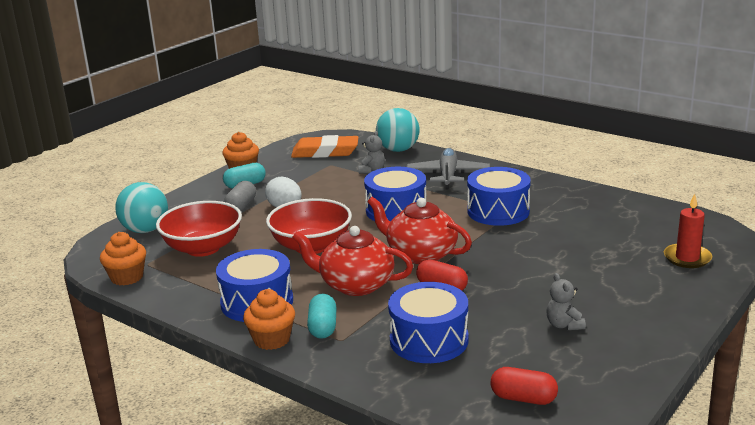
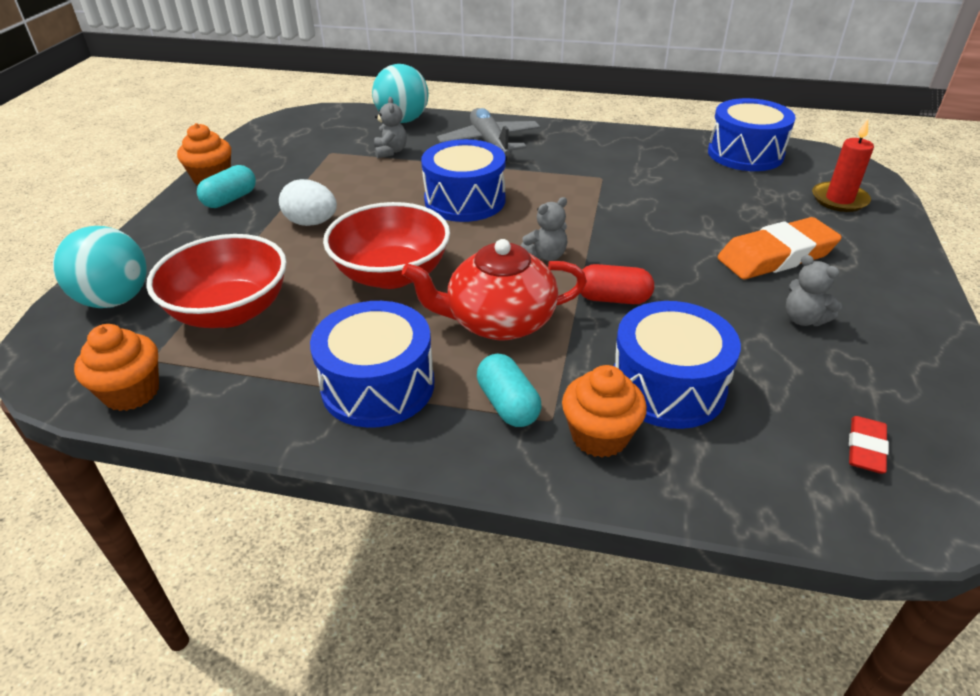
camera: 25 degrees left, 15 degrees up
(241, 206) = (246, 232): grey capsule -> none
(272, 339) = (448, 448): orange cupcake -> orange cupcake (599, 436)
(325, 152) = (311, 137): orange eraser -> orange eraser (776, 256)
(420, 254) = (546, 256): red teapot -> grey teddy bear
(498, 211) = (588, 179): blue drum -> blue drum (745, 154)
(523, 398) = (865, 448): red capsule -> red eraser

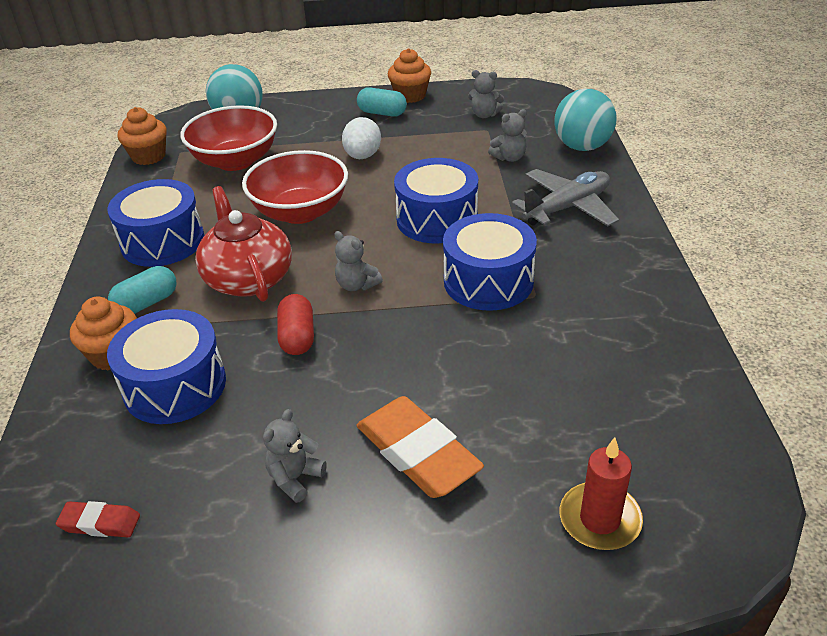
camera: 75 degrees right, 0 degrees up
(300, 149) = (484, 115): none -> grey teddy bear
(745, 154) = (685, 413): blue drum -> blue drum (488, 281)

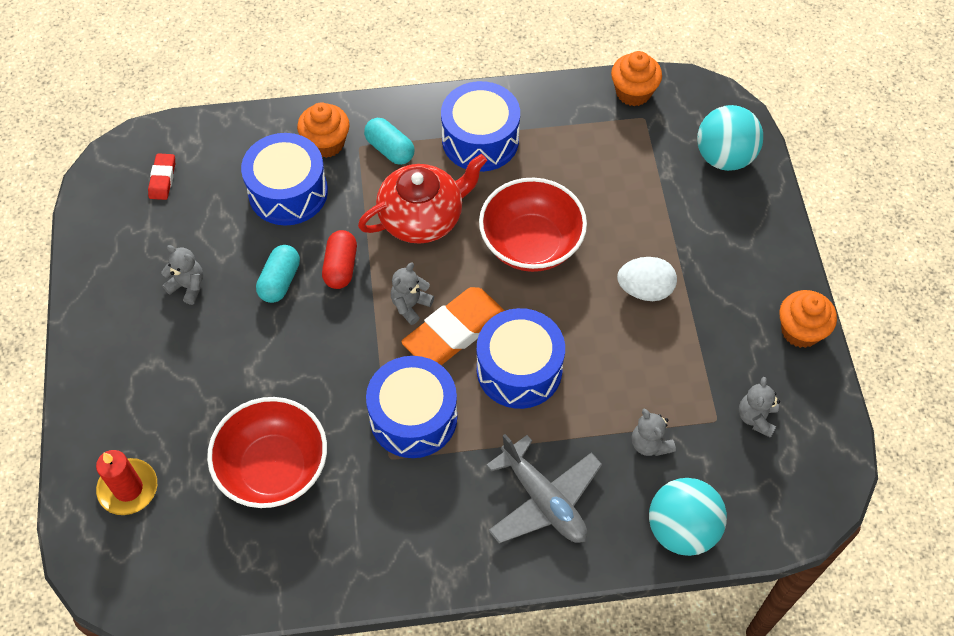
camera: 85 degrees right, 20 degrees up
(235, 161) = (628, 171): red bowl -> red bowl (274, 468)
(297, 337) = (340, 267): red capsule -> red capsule turned 75 degrees counterclockwise
(382, 113) = (750, 302): turquoise capsule -> turquoise capsule (280, 281)
(418, 453) = (203, 365): orange eraser -> orange eraser (454, 331)

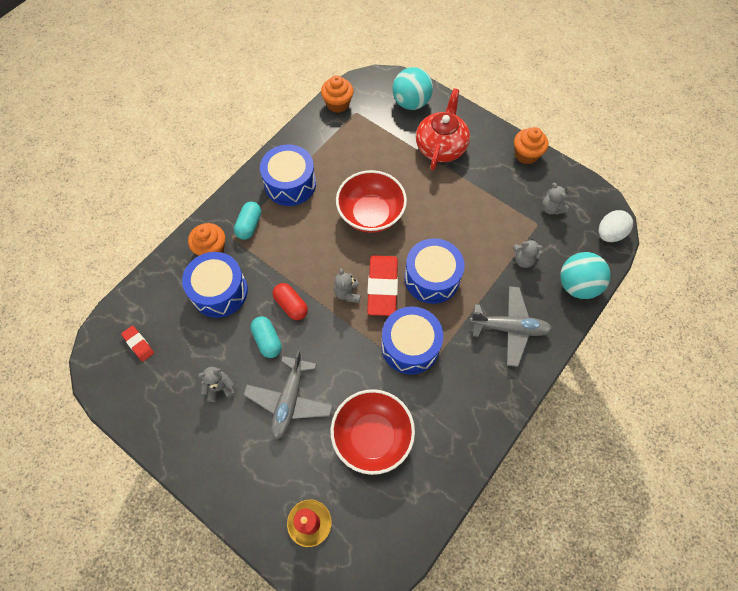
camera: 45 degrees left, 5 degrees up
(236, 358) = (289, 400): none -> grey plane
(390, 149) = (249, 225): turquoise capsule -> turquoise capsule turned 75 degrees counterclockwise
(422, 217) = (304, 245): red teapot -> red teapot (441, 147)
(454, 331) = (382, 287): orange eraser -> red eraser
(645, 290) = (444, 192): white egg -> white egg (609, 234)

